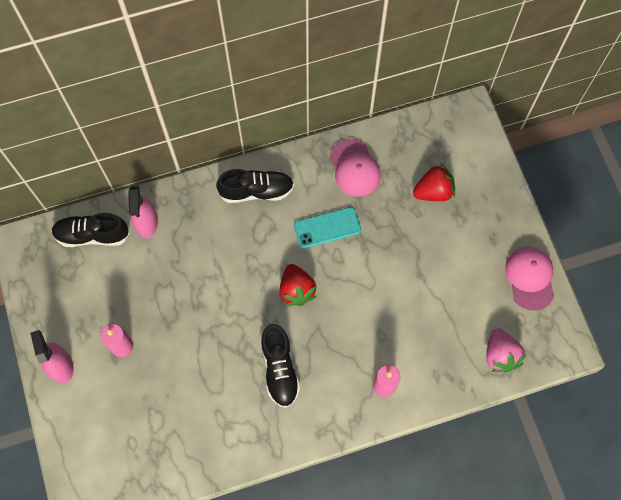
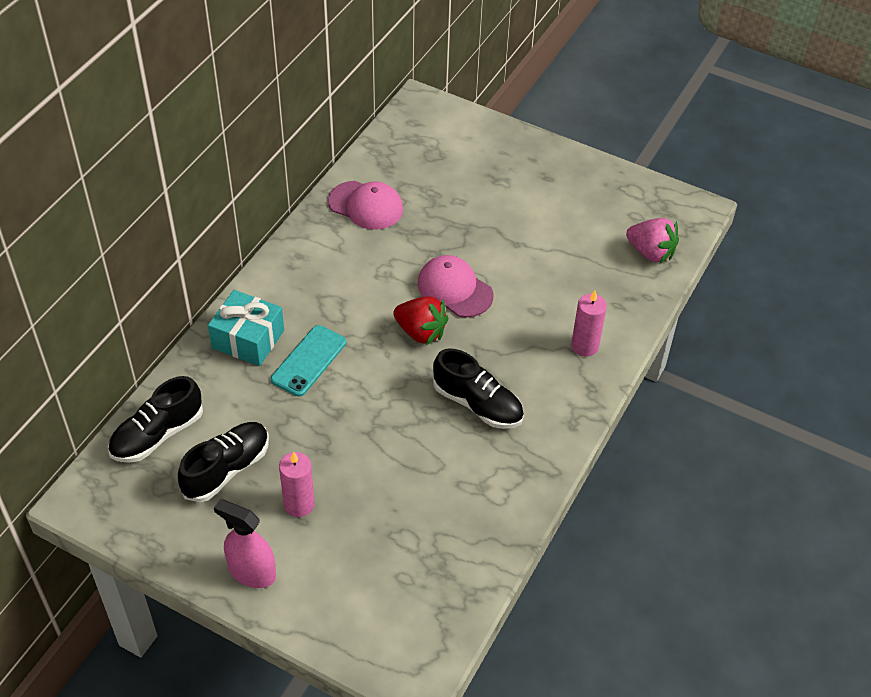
camera: 45 degrees left, 20 degrees down
(146, 223) = (206, 384): pink spray bottle -> none
(196, 211) = (248, 339): none -> turquoise gift
(256, 191) = (292, 283): black shoe -> black shoe (226, 469)
(327, 227) = (393, 266): turquoise phone -> turquoise phone (309, 361)
(433, 191) = (456, 177): red strawberry -> none
(530, 278) = (608, 183): pink cap -> pink cap (454, 289)

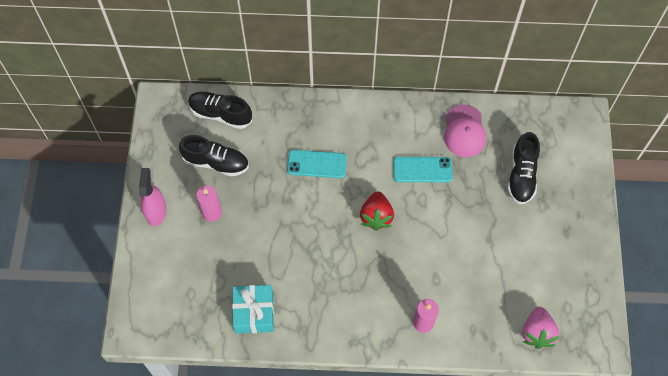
camera: 65 degrees right, 15 degrees up
(248, 339) = (314, 122): turquoise gift -> turquoise gift (254, 313)
(389, 263) = (422, 170): none -> turquoise phone
(454, 289) = (424, 219): pink cap -> none
(477, 404) = (337, 277): black shoe -> black shoe (521, 175)

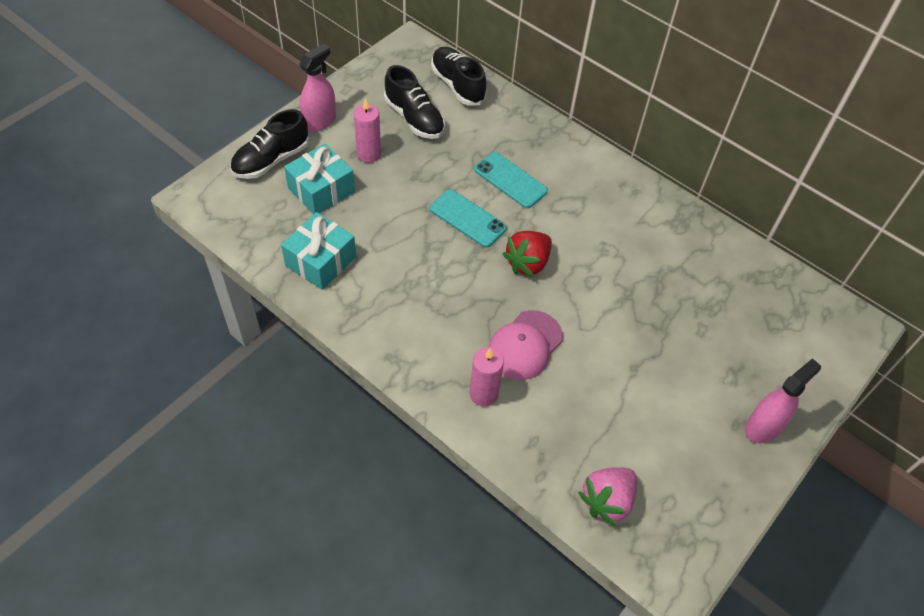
camera: 35 degrees right, 10 degrees down
(207, 263) = (321, 190): none -> turquoise gift
(422, 170) = (618, 255): turquoise phone -> turquoise phone (467, 218)
(464, 131) = (698, 250): pink cap -> pink cap (525, 345)
(521, 175) = (730, 332): black shoe -> black shoe (271, 160)
(580, 222) = (763, 426): none -> pink spray bottle

